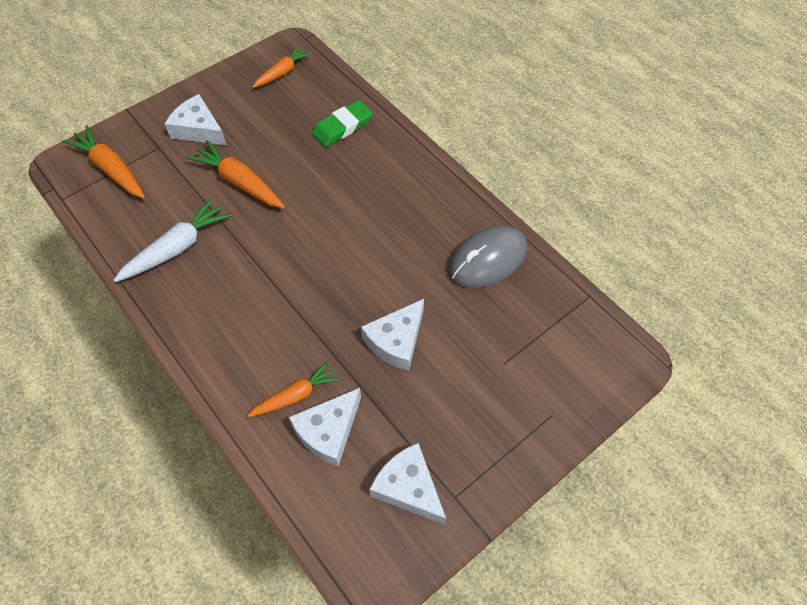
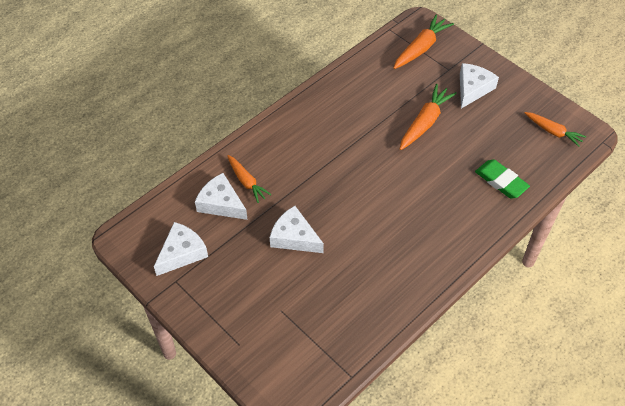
camera: 85 degrees right, 5 degrees down
(177, 248) = (358, 98): white carrot -> none
(487, 260) = (377, 296): grey mouse -> none

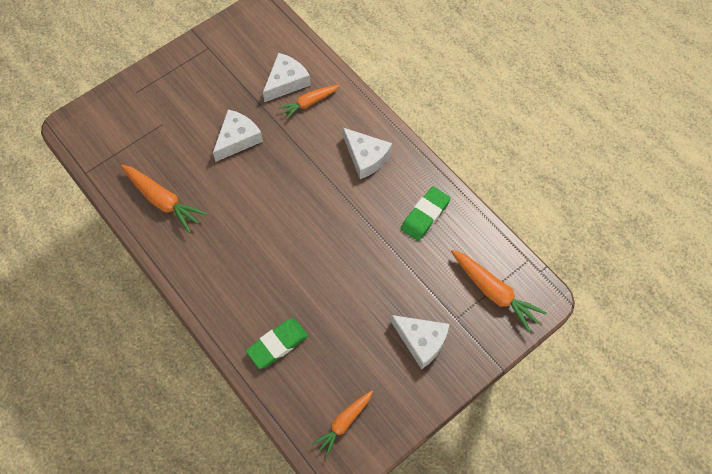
camera: 95 degrees right, 10 degrees up
(182, 253) = (236, 52): white cheese -> white cheese (366, 157)
(359, 91) = (425, 215): none -> green eraser
(425, 122) = (372, 278): orange carrot -> orange carrot (163, 201)

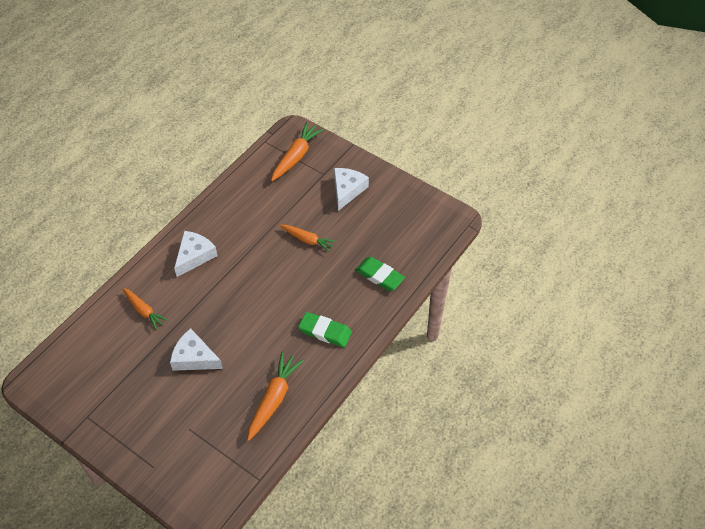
camera: 105 degrees left, 10 degrees down
(286, 82) = (122, 335): white cheese -> none
(344, 423) = (423, 222): orange carrot -> orange carrot (308, 240)
(425, 215) = (242, 206): green eraser -> green eraser (325, 331)

